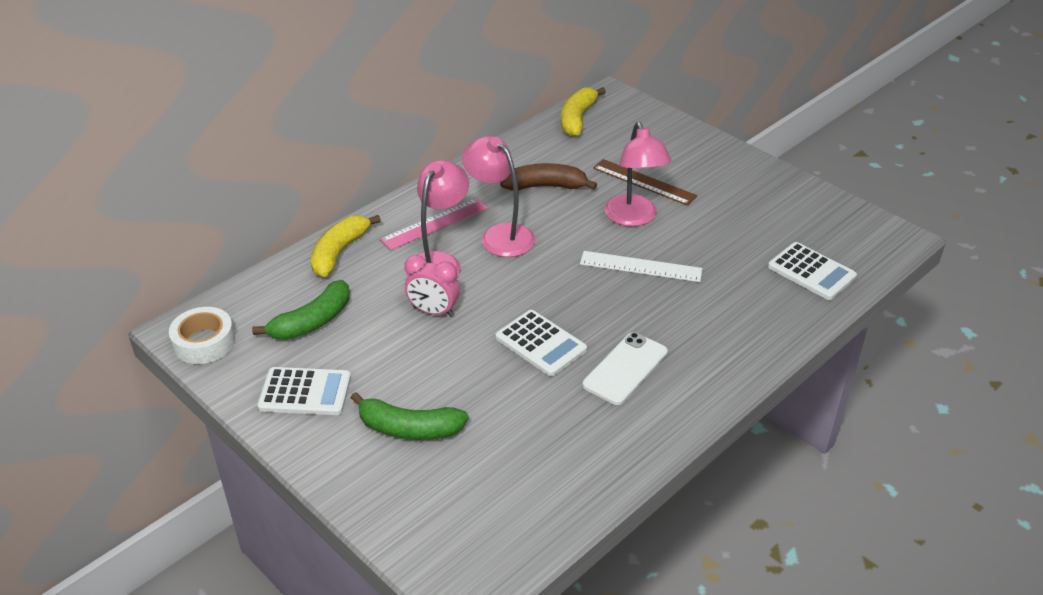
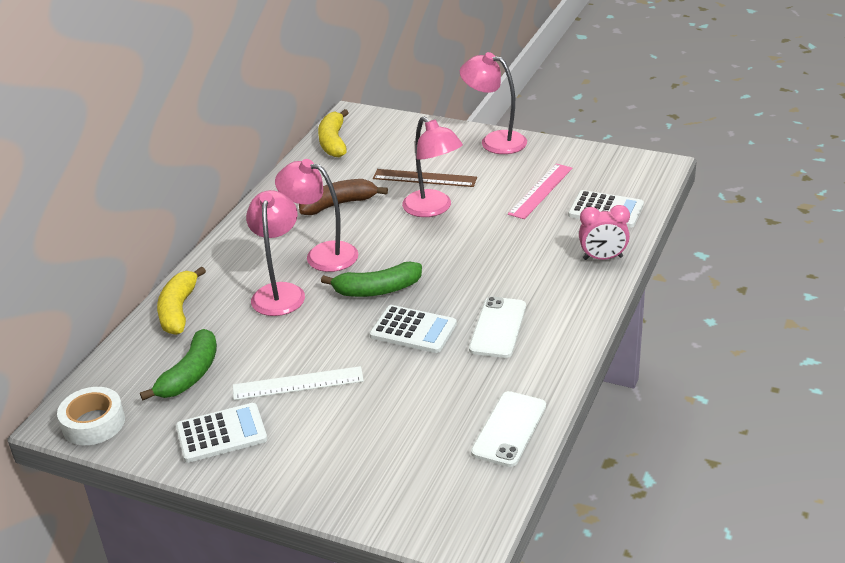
camera: 20 degrees left, 5 degrees down
(409, 429) = (337, 432): green banana -> green banana (377, 290)
(433, 311) = (300, 333): pink clock -> pink clock (603, 258)
(434, 223) = (255, 262): pink ruler -> pink ruler (540, 191)
(573, 485) = (509, 429): none -> white phone
(640, 267) = (462, 245): white ruler -> white ruler (298, 383)
(737, 161) = (494, 141): none -> pink lamp

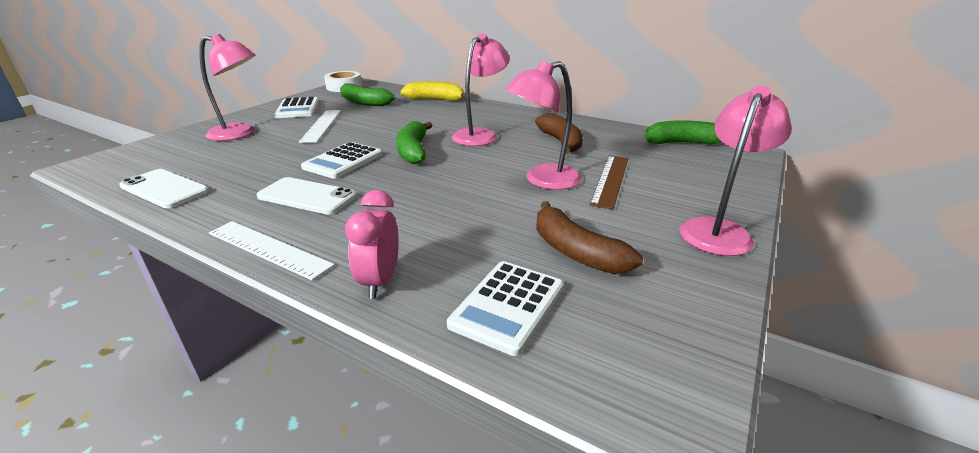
camera: 95 degrees right, 5 degrees down
(279, 292) = (436, 122): pink lamp -> pink lamp (240, 133)
(333, 142) = (683, 143): yellow banana -> green banana
(540, 191) = (575, 252): pink ruler -> brown banana
(586, 317) = (268, 249): none -> white ruler

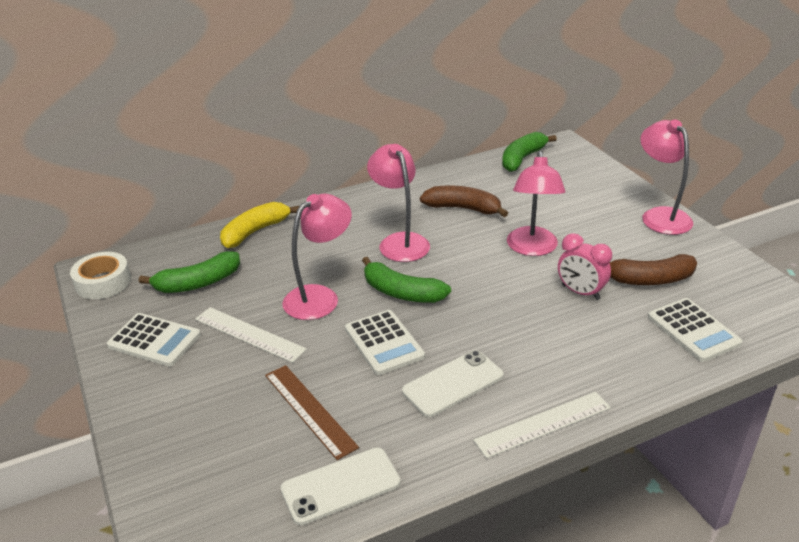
camera: 55 degrees left, 5 degrees up
(240, 133) = (203, 405): pink lamp -> pink lamp (319, 297)
(380, 281) = (632, 375): pink clock -> pink clock (580, 292)
(610, 180) = (558, 219): brown ruler -> brown ruler (309, 410)

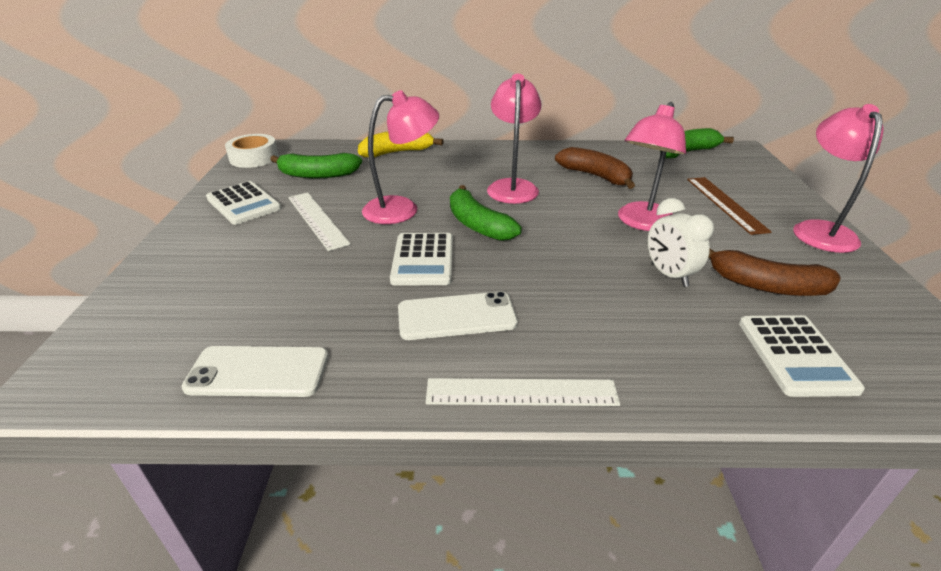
camera: 25 degrees right, 0 degrees up
(309, 410) = (302, 294): brown ruler -> brown ruler (725, 204)
(580, 292) = (669, 275): pink clock -> white clock

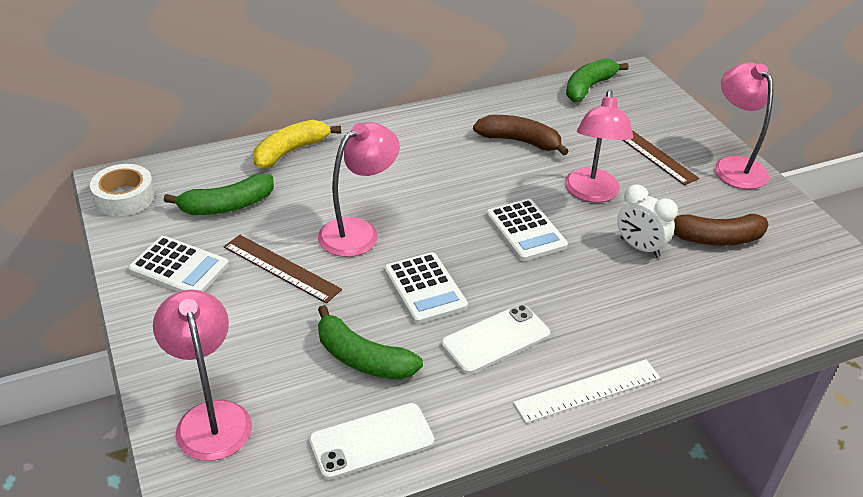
camera: 25 degrees left, 5 degrees up
(317, 220) = (281, 268): white ruler -> brown ruler
(477, 225) = (446, 233): green banana -> green banana (362, 358)
(512, 186) = (448, 175): pink lamp -> pink lamp (211, 417)
(795, 355) = (756, 299): white calculator -> white calculator (526, 230)

